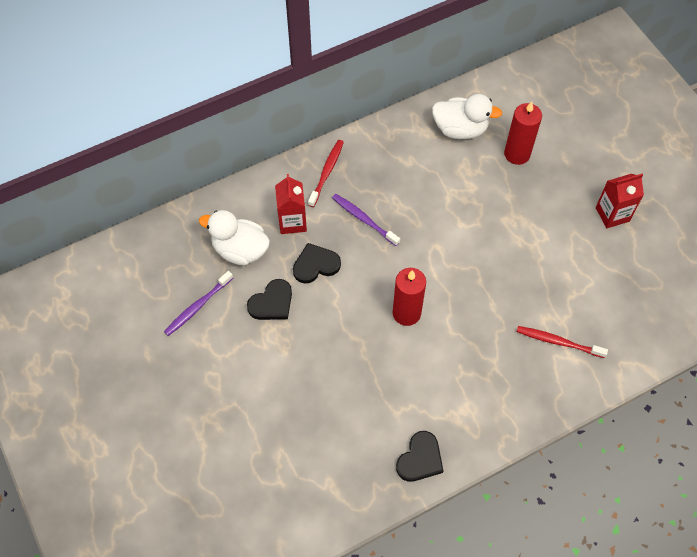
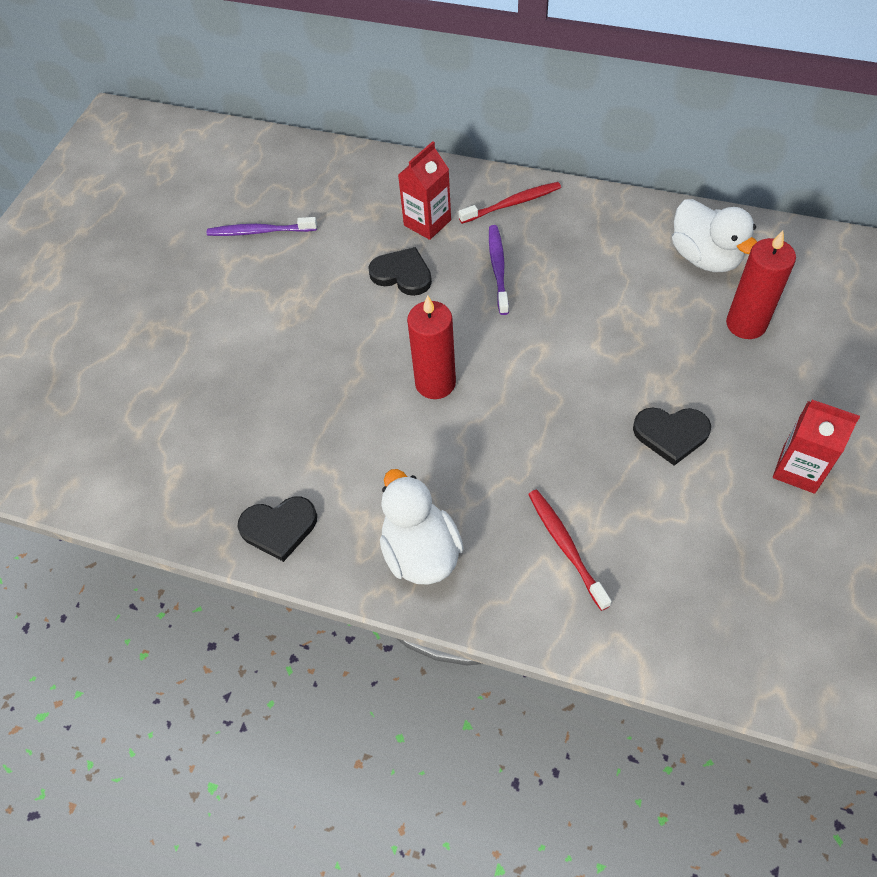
camera: 50 degrees right, 5 degrees down
(240, 250) = (352, 213): white duck -> white duck (420, 552)
(272, 303) = (323, 276): black heart -> black heart (671, 434)

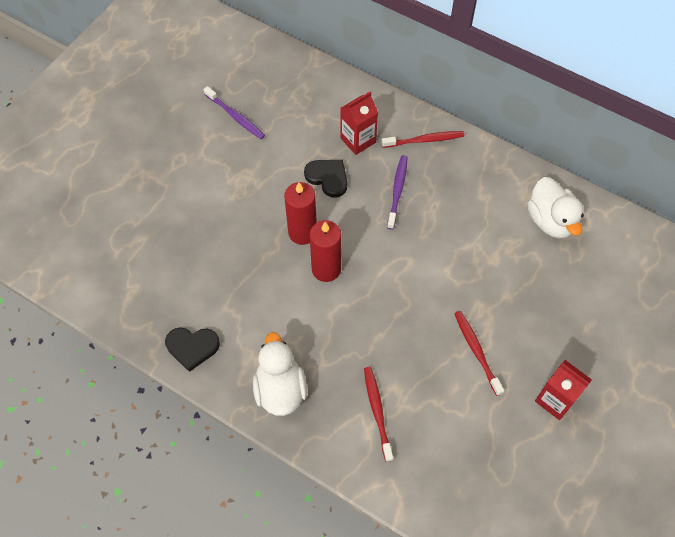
camera: 10 degrees right, 5 degrees up
(259, 231) = (236, 117): purple toothbrush -> purple toothbrush turned 150 degrees counterclockwise
(671, 434) = (476, 351): black heart -> red toothbrush
(746, 324) = (560, 281): red candle -> red candle (302, 232)

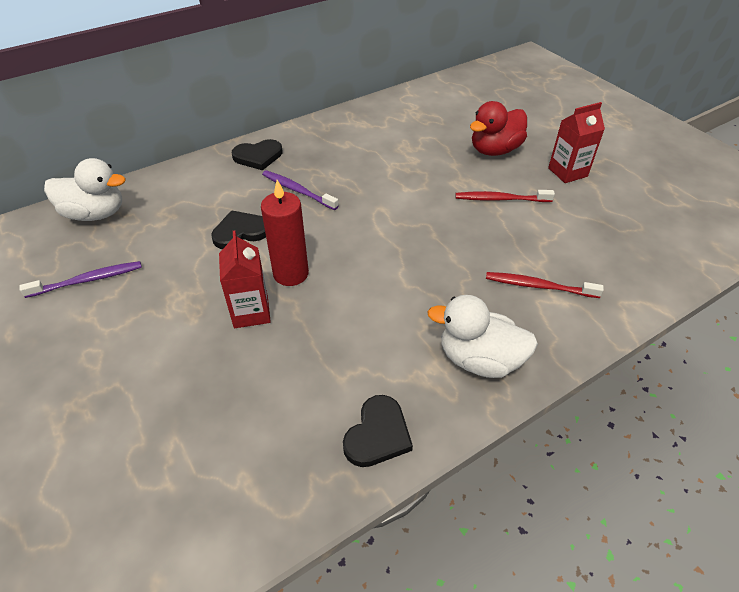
camera: 65 degrees left, 15 degrees down
(326, 269) = (349, 270): red candle -> none
(358, 140) = (216, 197): red carton -> red carton (251, 312)
(425, 140) = (258, 156): red toothbrush -> black heart
(550, 220) = (396, 120): white duck -> white duck (95, 214)
(552, 324) = (495, 150): none -> red duck

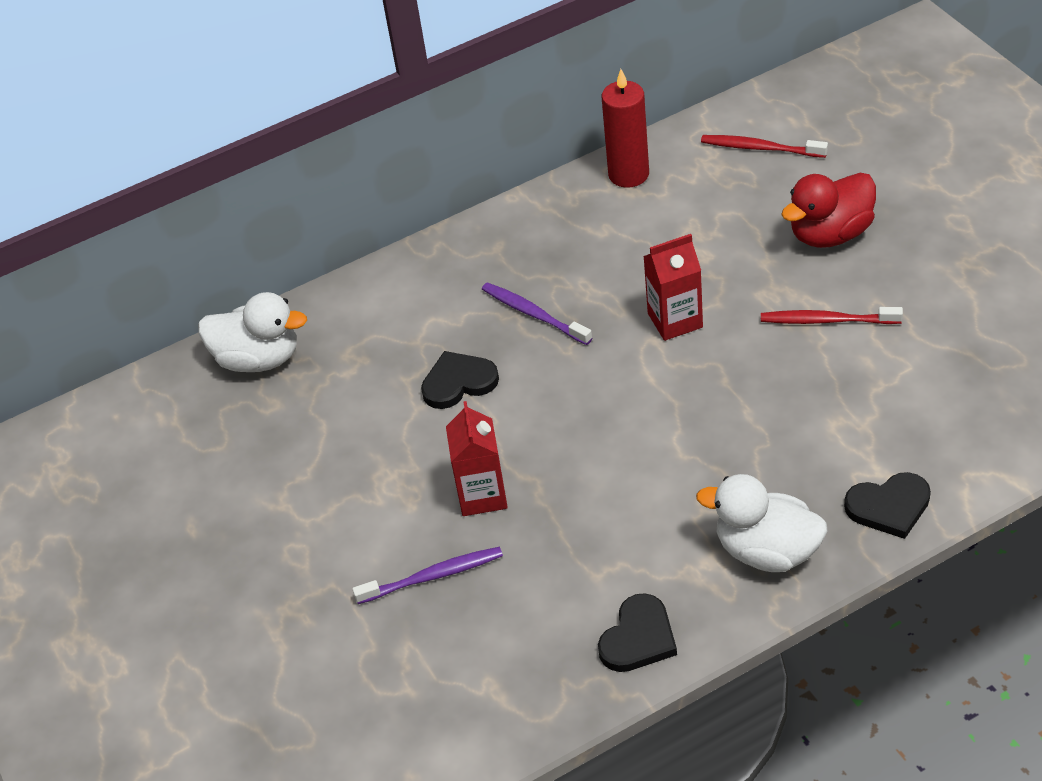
camera: 10 degrees right, 0 degrees up
(88, 280) = (271, 456): purple toothbrush -> purple toothbrush (433, 576)
(258, 156) = (473, 257): black heart -> black heart (889, 507)
(291, 274) = (530, 442): red candle -> red candle (628, 174)
(538, 286) = (858, 453): red toothbrush -> red toothbrush (760, 148)
(567, 172) = (935, 271): red carton -> red carton (675, 320)

